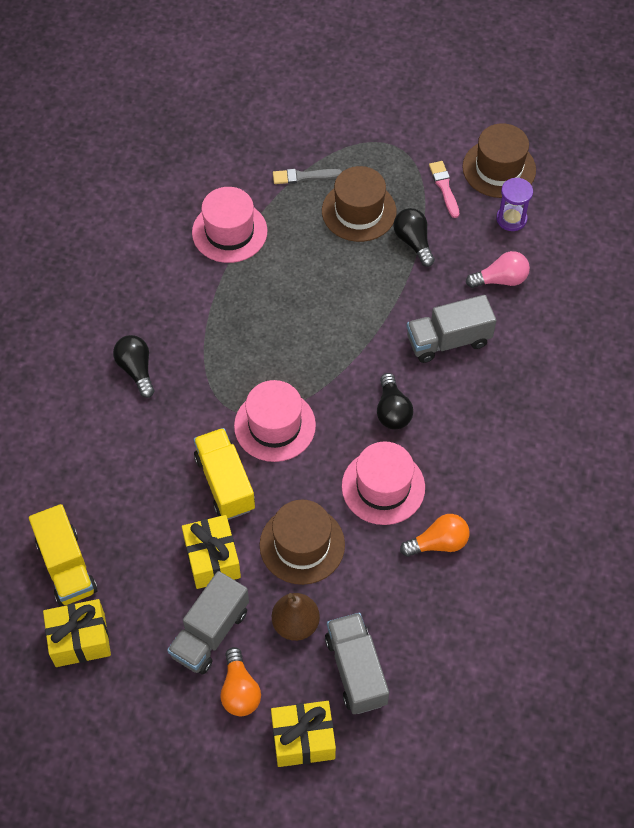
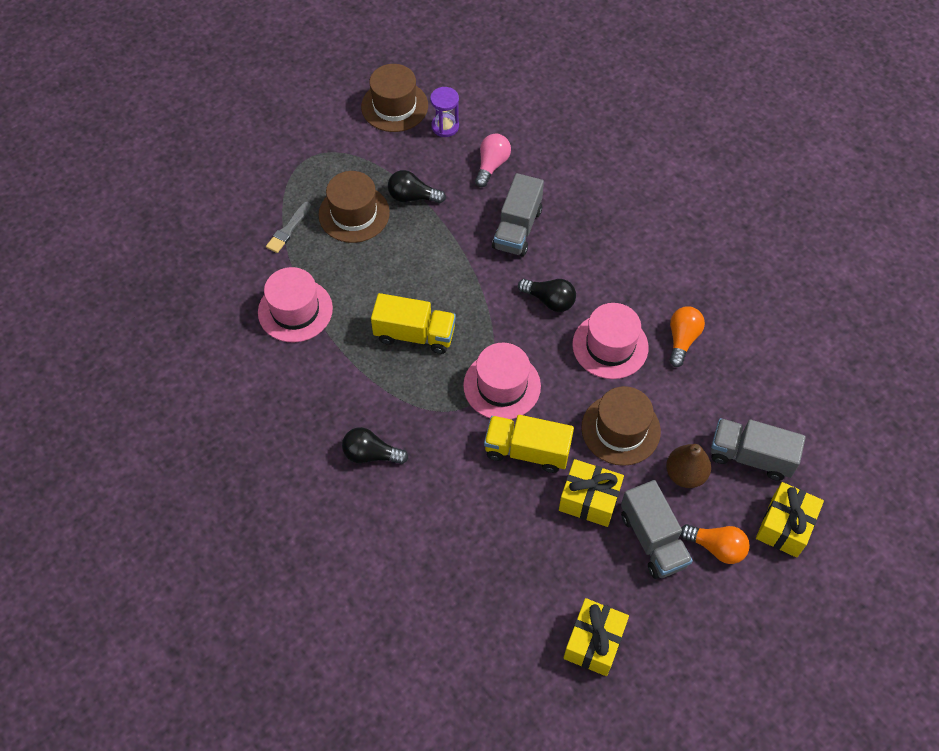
camera: 55 degrees left, 0 degrees up
(66, 566) = (518, 614): yellow truck -> yellow truck (414, 334)
(444, 187) = (381, 148): pink brush -> none

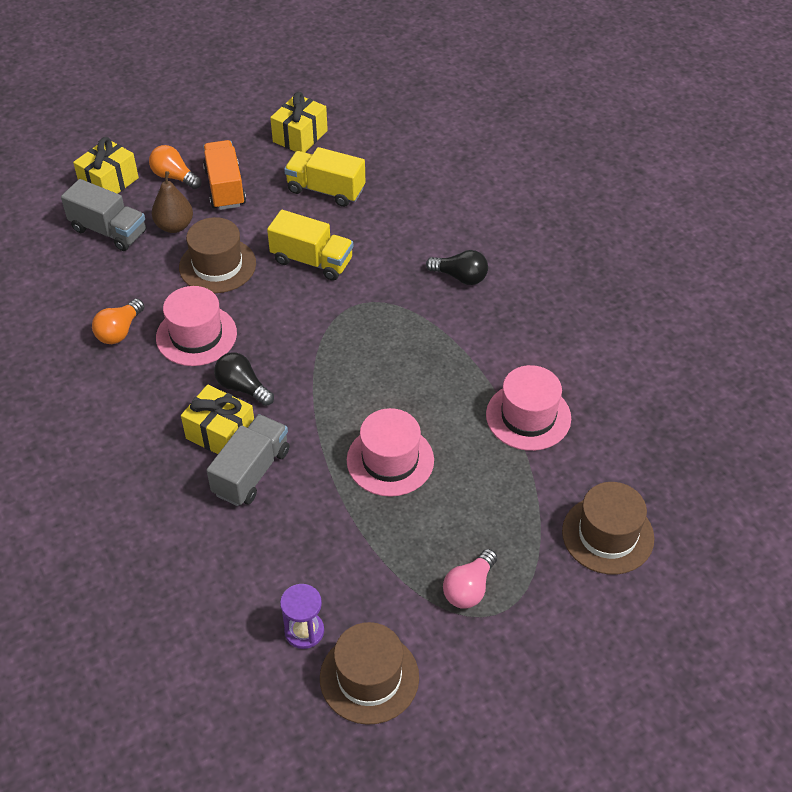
camera: 170 degrees left, 10 degrees down
(288, 229) = (533, 512): grey brush -> none
(354, 214) = (448, 521): brown hat -> brown hat (607, 535)
(412, 197) = (370, 532): black light bulb -> none
(414, 334) = (398, 374): yellow truck -> yellow truck (326, 190)
(492, 165) = (257, 561): pink light bulb -> pink light bulb (469, 588)
(502, 386) = (319, 315): pink hat -> pink hat (390, 460)
(589, 500) = (268, 219): yellow gift -> yellow gift (220, 433)
(652, 539) = (225, 188): grey truck -> orange truck

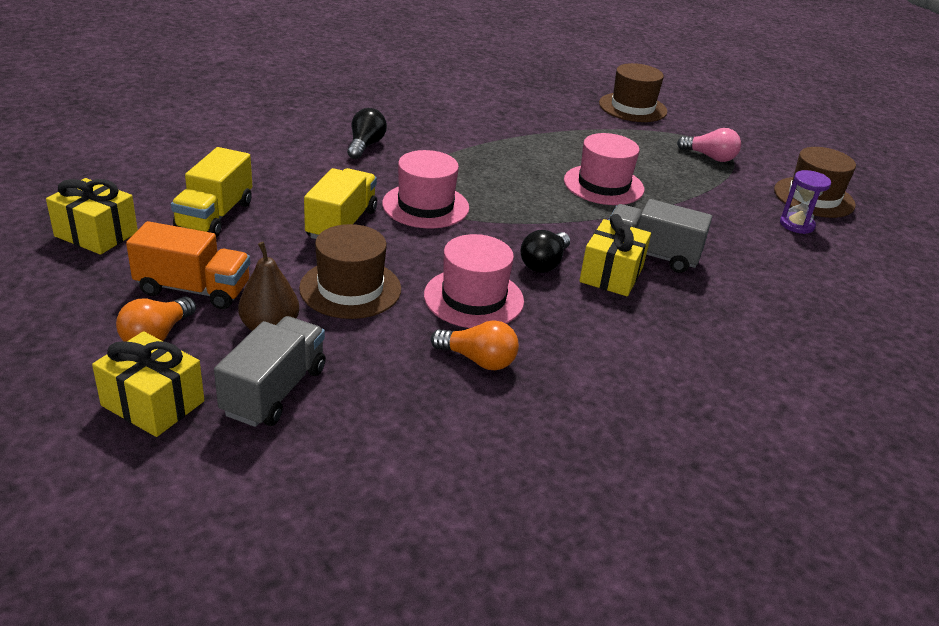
camera: 100 degrees left, 15 degrees down
(225, 188) = (193, 289): orange truck -> orange truck turned 150 degrees counterclockwise
(528, 416) = (531, 126): pink hat -> pink hat (425, 206)

